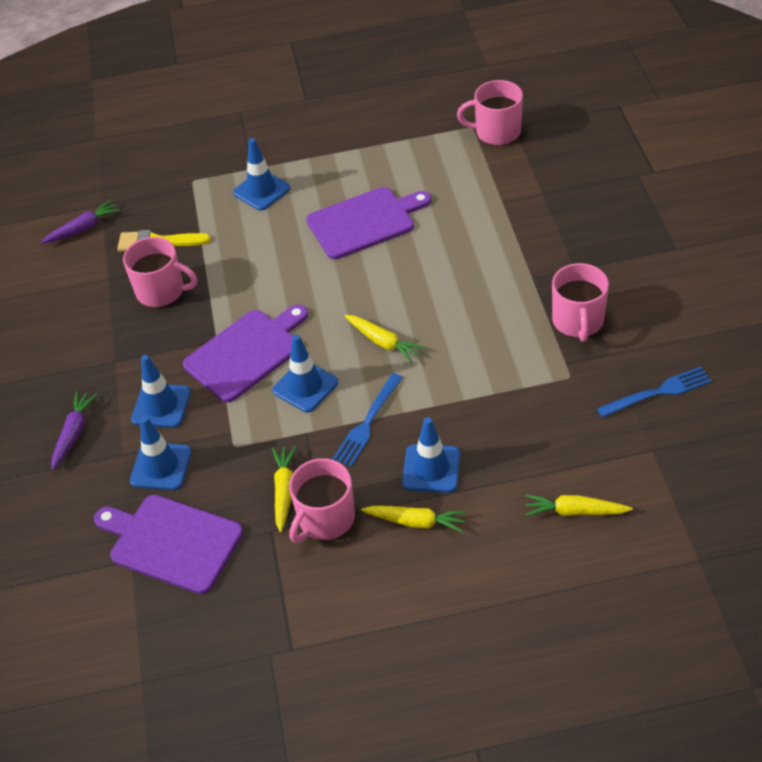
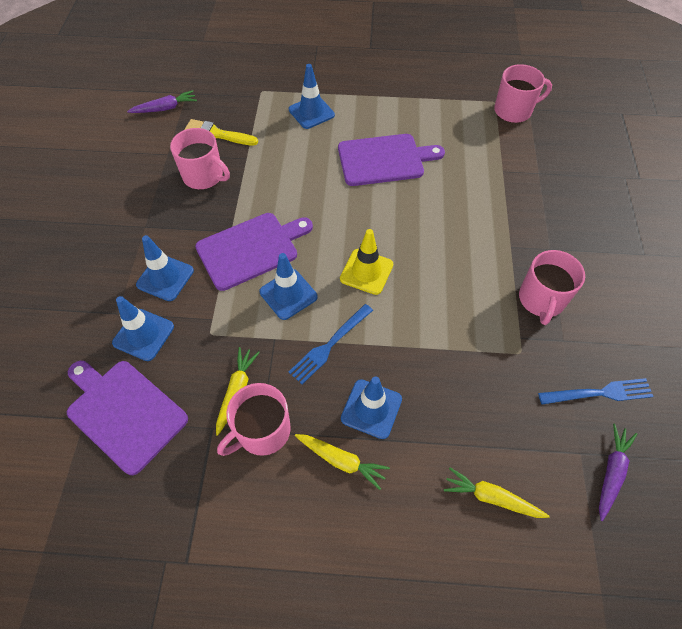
camera: 10 degrees right, 10 degrees up
(74, 433) = (87, 282): purple carrot -> purple carrot (611, 472)
(383, 342) = (366, 272): yellow carrot -> yellow traffic cone
(496, 132) = (514, 111): pink mug -> pink mug turned 150 degrees clockwise

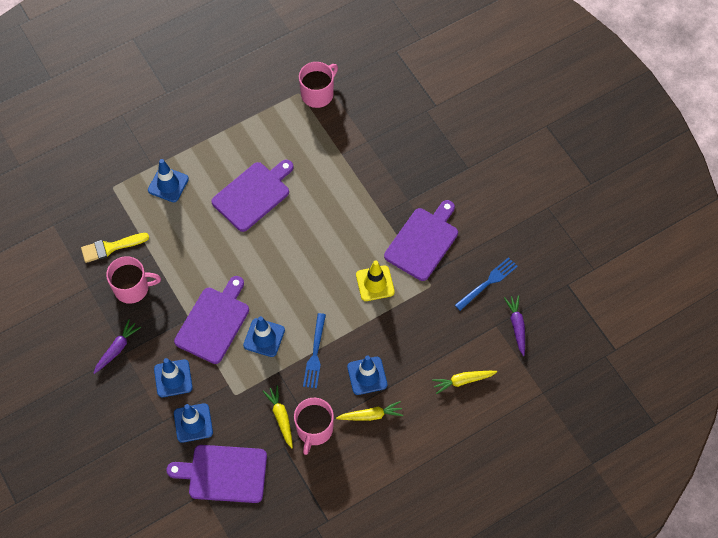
camera: 35 degrees left, 5 degrees up
(165, 108) = (49, 249): purple carrot -> purple carrot (117, 349)
(366, 272) = (302, 290): yellow traffic cone -> yellow traffic cone (375, 283)
(541, 300) = (423, 241): pink mug -> purple cutting board

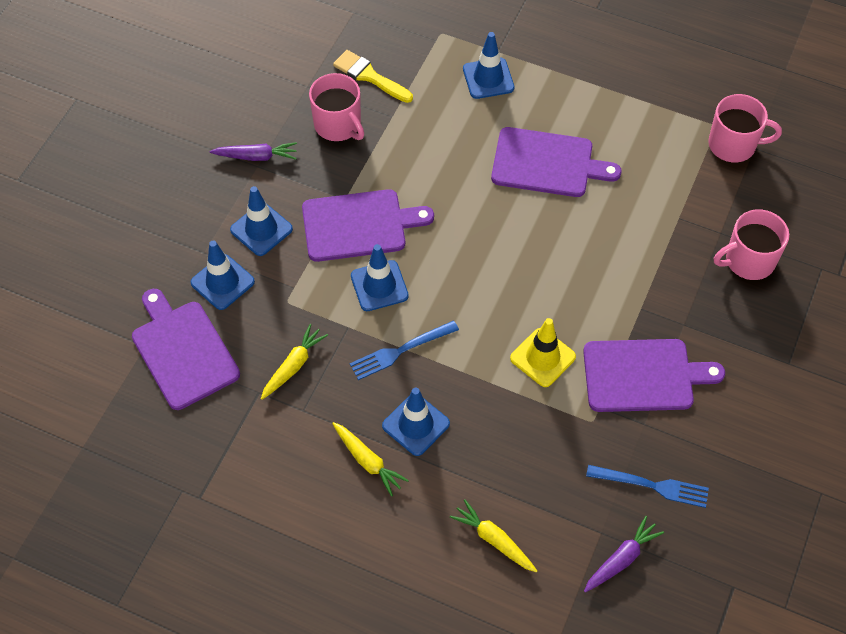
camera: 55 degrees right, 5 degrees down
(314, 429) = (304, 410): pink mug -> pink mug (748, 260)

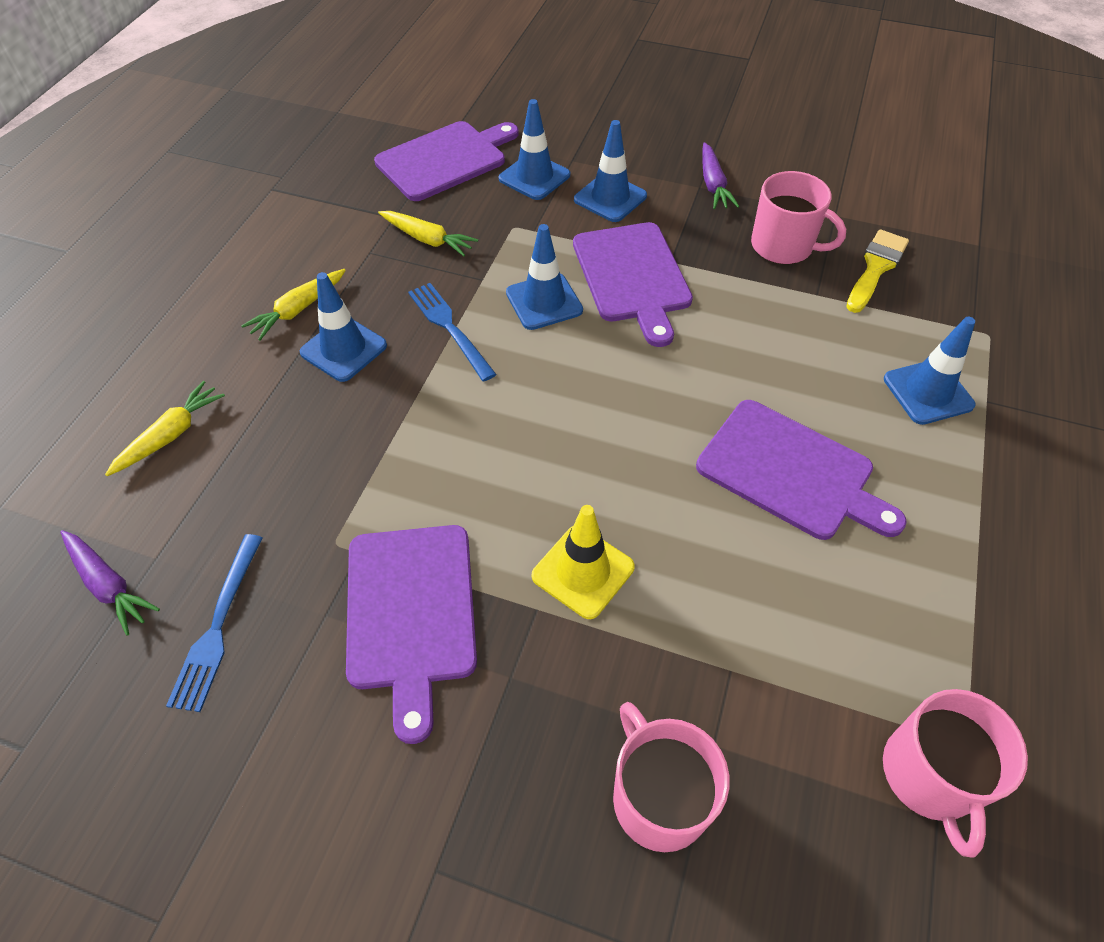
camera: 85 degrees right, 5 degrees down
(338, 125) = (783, 246): pink mug -> pink mug turned 105 degrees counterclockwise
(542, 357) = (442, 478): yellow traffic cone -> yellow traffic cone (583, 571)
(547, 163) = (791, 472): purple cutting board -> purple cutting board turned 60 degrees counterclockwise

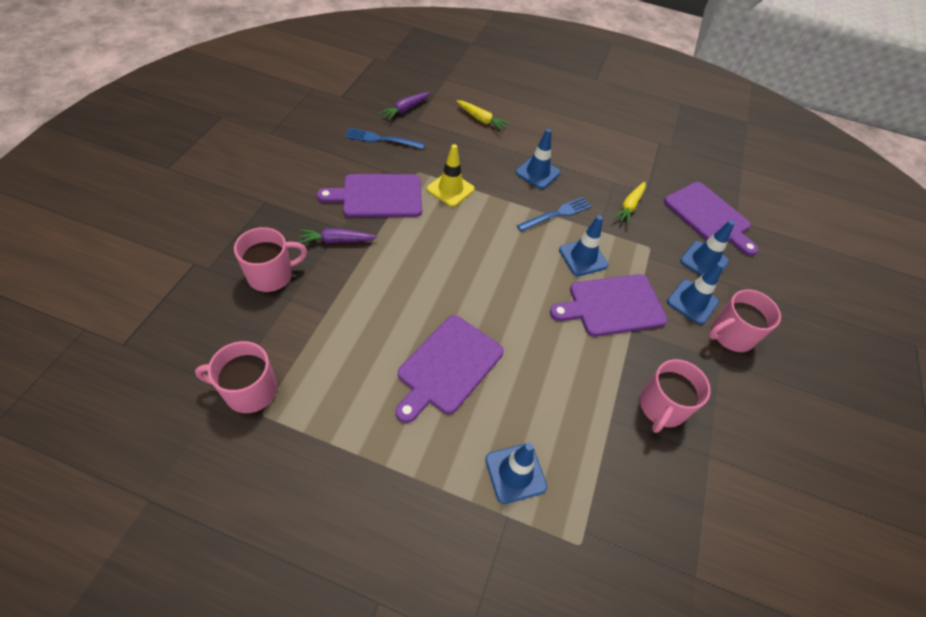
camera: 85 degrees right, 0 degrees up
(298, 310) = (564, 156): yellow carrot -> none
(583, 571) = (391, 259): yellow traffic cone -> yellow traffic cone (450, 189)
(657, 172) = (731, 335): none -> pink mug
(713, 184) = (726, 370): purple carrot -> purple carrot (336, 240)
(875, 268) = (648, 472): yellow brush -> none

